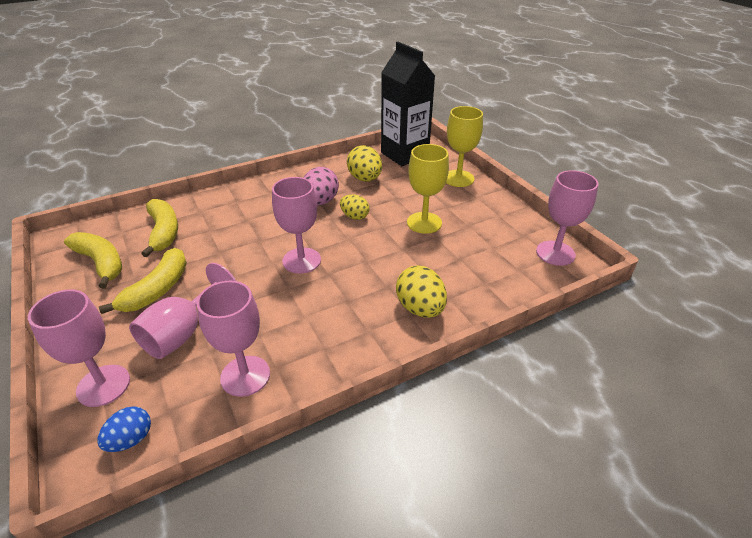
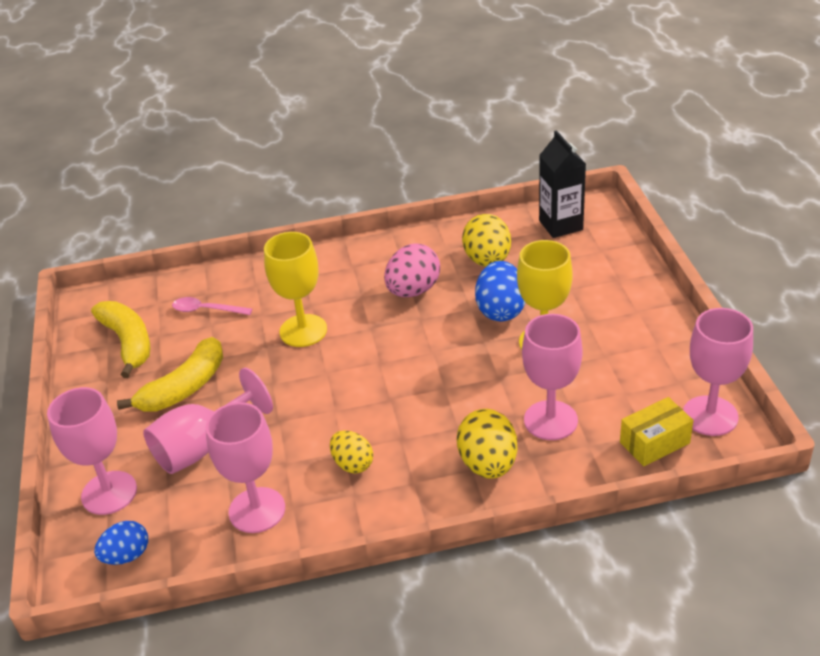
camera: 20 degrees right, 0 degrees up
(164, 232) = (206, 310): yellow banana -> pink spoon
(301, 260) = (362, 375): pink goblet -> pink goblet (550, 420)
(354, 216) = (452, 319): yellow egg -> yellow egg (353, 464)
(386, 207) = (501, 310): none -> blue egg
(404, 154) = (561, 225): black carton -> black carton, size x0.64
(458, 178) = (624, 276): yellow goblet -> yellow goblet (303, 331)
(529, 275) = (654, 442): none -> yellow box

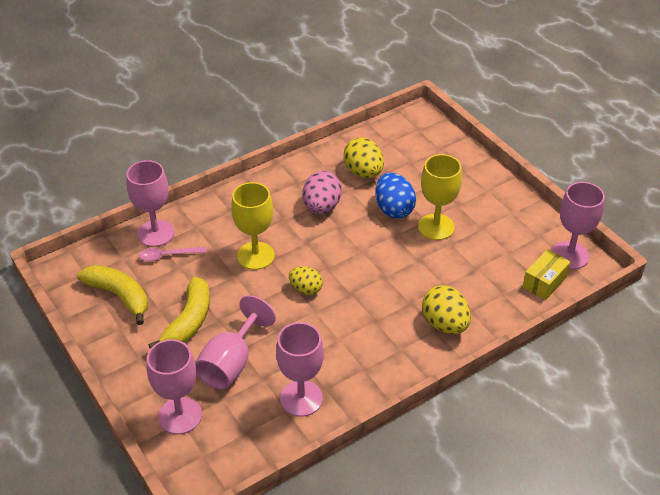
camera: 25 degrees left, 5 degrees up
(127, 555) = (224, 457): blue egg -> none
(353, 464) = (351, 347): yellow egg -> yellow egg (306, 289)
(550, 420) = (470, 283): pink goblet -> pink goblet (156, 233)
(561, 225) = (402, 134): black carton -> none

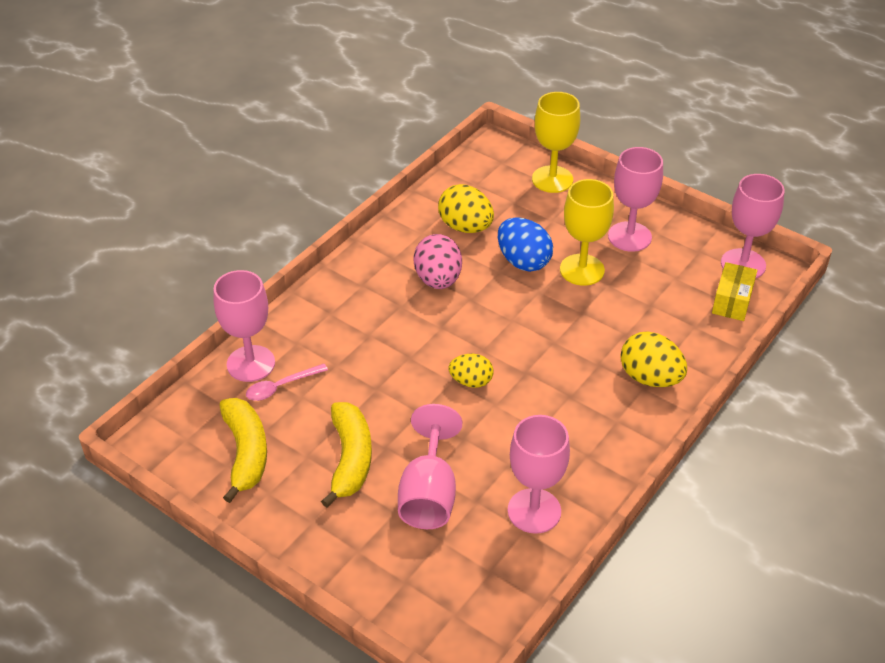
camera: 20 degrees left, 0 degrees up
(119, 296) = (246, 453): yellow banana -> yellow banana turned 60 degrees clockwise
(180, 416) = (401, 575): pink goblet -> pink goblet (629, 237)
(255, 256) = (390, 358): yellow goblet -> yellow goblet (552, 179)

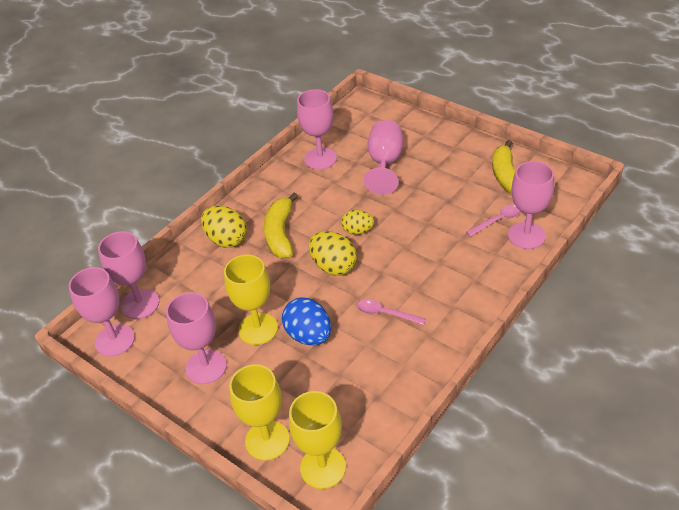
camera: 175 degrees left, 0 degrees up
(350, 459) = (438, 179): yellow banana -> yellow banana (280, 233)
(438, 280) = (385, 313): pink egg -> pink spoon
(465, 227) = (361, 372): yellow egg -> yellow egg (334, 266)
(499, 161) = (323, 467): none -> yellow goblet
(732, 301) = (140, 304): yellow box -> pink goblet

